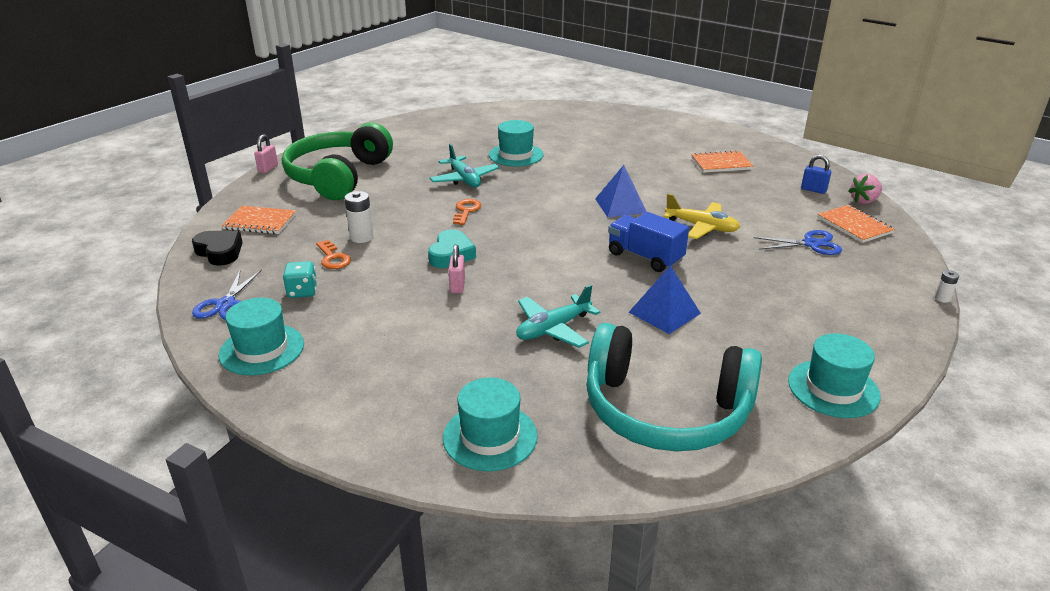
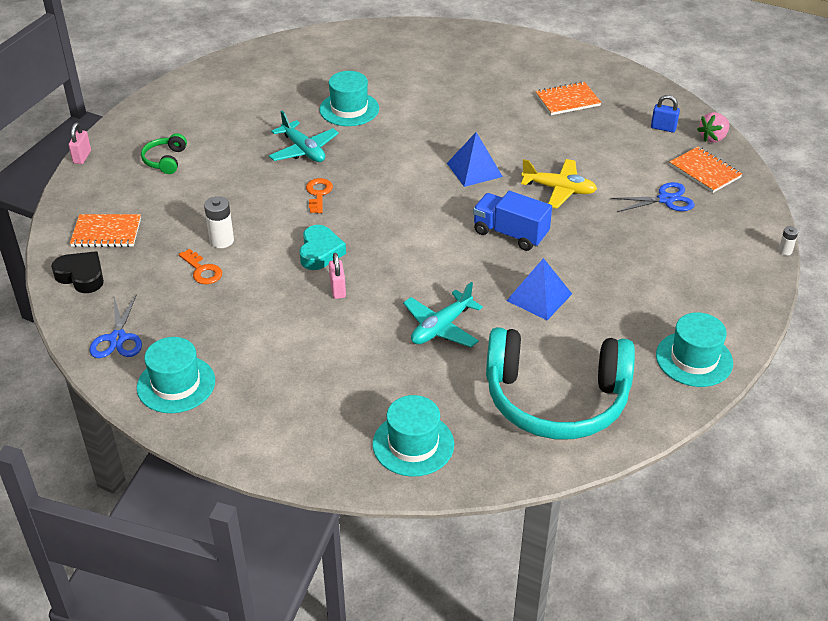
camera: 10 degrees left, 10 degrees up
(302, 291) = (188, 314): turquoise dice -> none
(338, 176) = (165, 160): green headphones -> green headphones, size x0.41

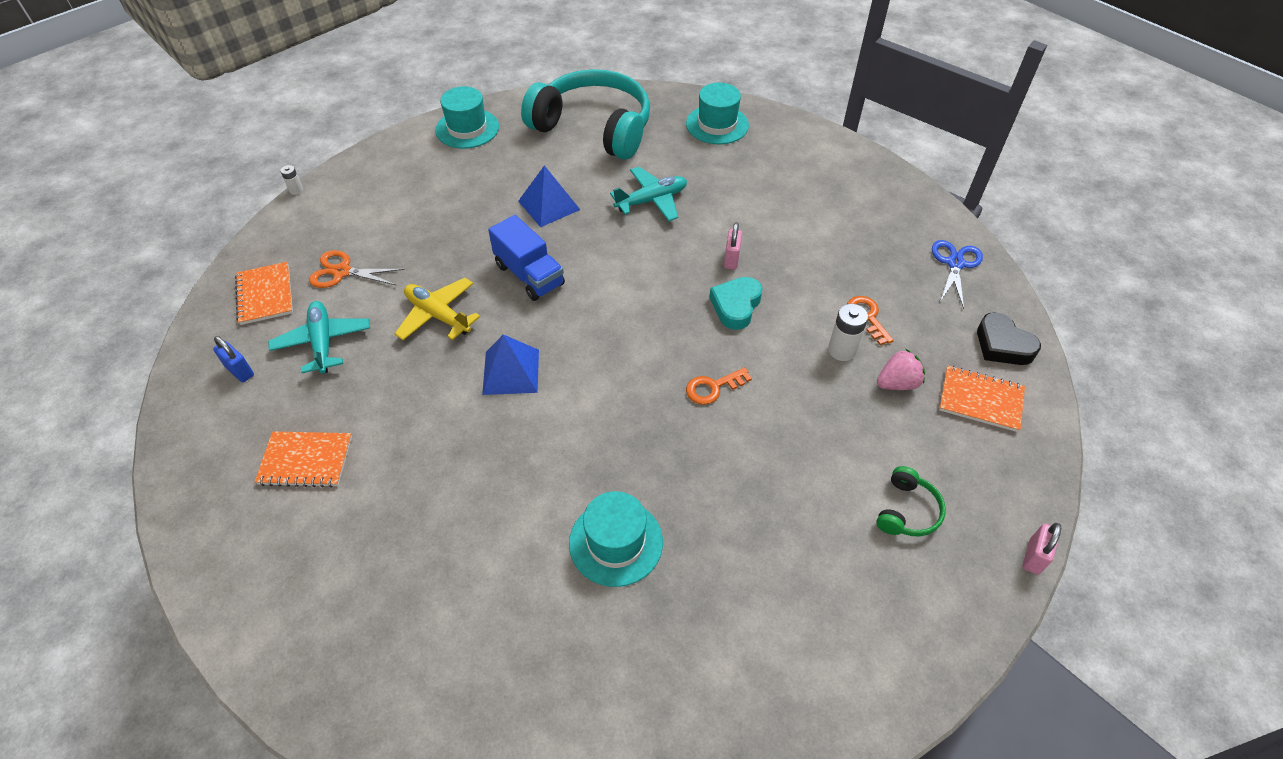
camera: 160 degrees left, 10 degrees up
(176, 384) = (899, 209): turquoise hat -> none
(303, 150) = (709, 472): turquoise plane -> turquoise plane (323, 342)
(318, 194) = (713, 388): orange key -> orange key turned 45 degrees clockwise
(665, 199) = (342, 272): blue scissors -> orange scissors
(713, 138) = (203, 338): pink strawberry -> pink strawberry (897, 383)

